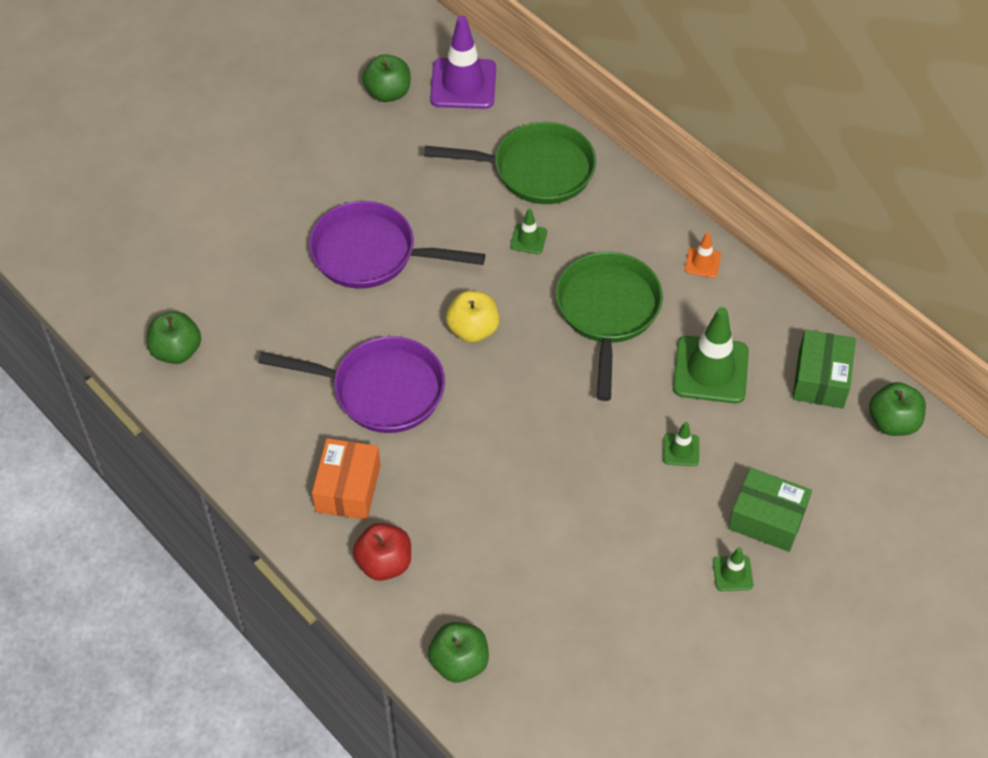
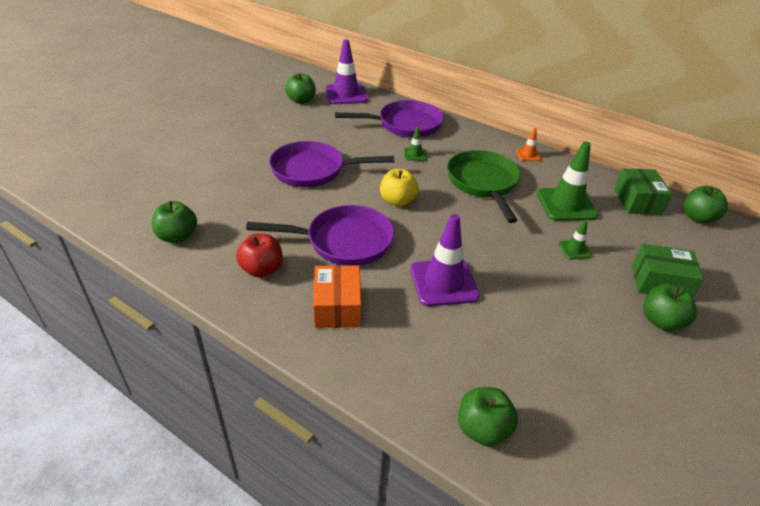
camera: 15 degrees left, 15 degrees down
(384, 563) = (385, 357): red apple -> red apple (262, 269)
(486, 474) = (444, 282): none -> purple traffic cone
(536, 170) = (405, 125): green pan -> purple pan
(732, 573) = (661, 321): green traffic cone -> green apple

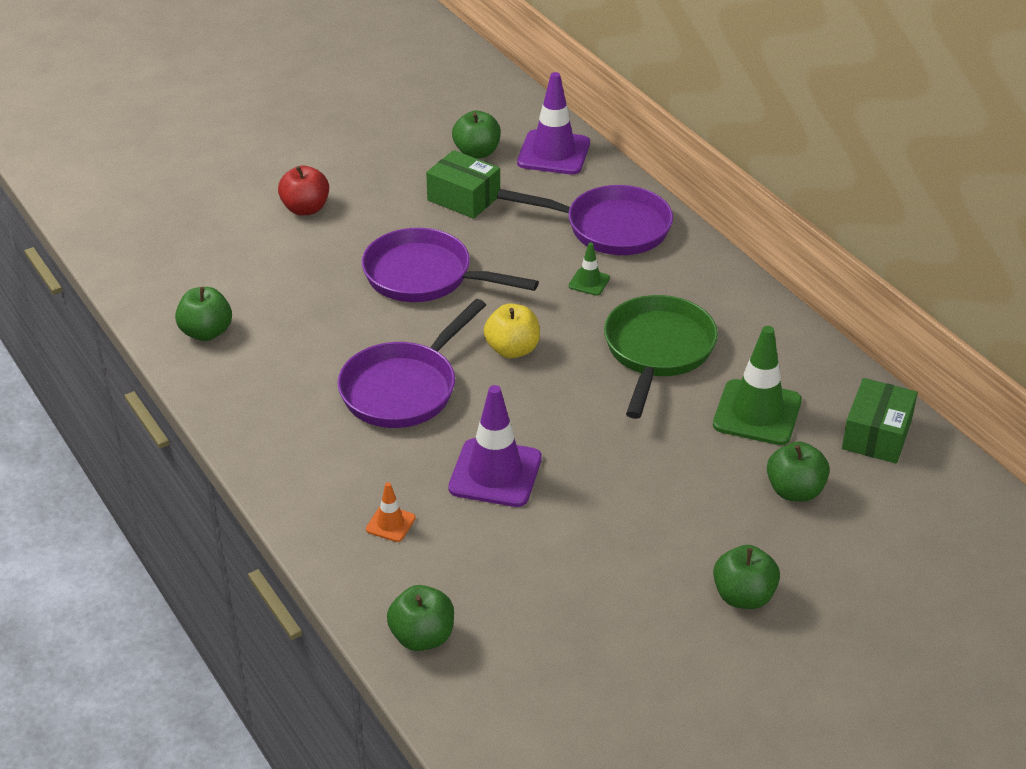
camera: 25 degrees right, 0 degrees up
(262, 269) = (284, 399): red apple -> red apple (305, 209)
(337, 307) = (346, 467): orange box -> none
(343, 241) = (403, 389): purple pan -> purple pan turned 105 degrees clockwise
(528, 155) = (768, 321): orange traffic cone -> orange traffic cone (390, 524)
(574, 249) = (710, 478): green traffic cone -> none
(660, 282) = (792, 551): green box -> green box (463, 198)
(697, 218) = (950, 482): green apple -> green apple (795, 491)

